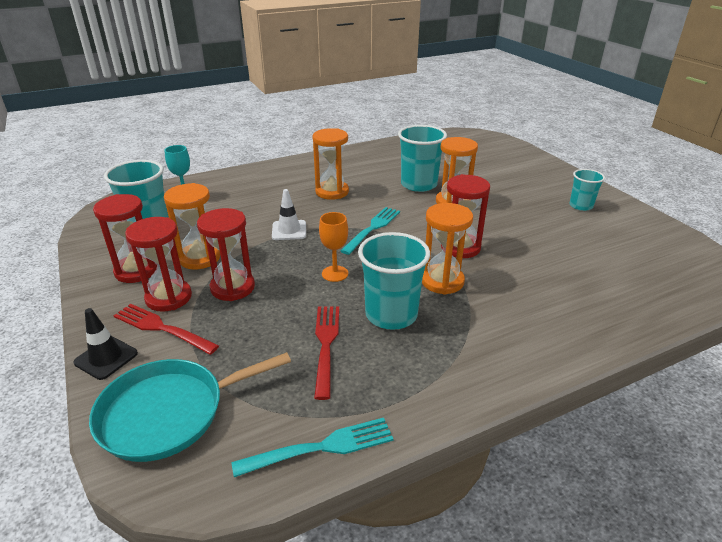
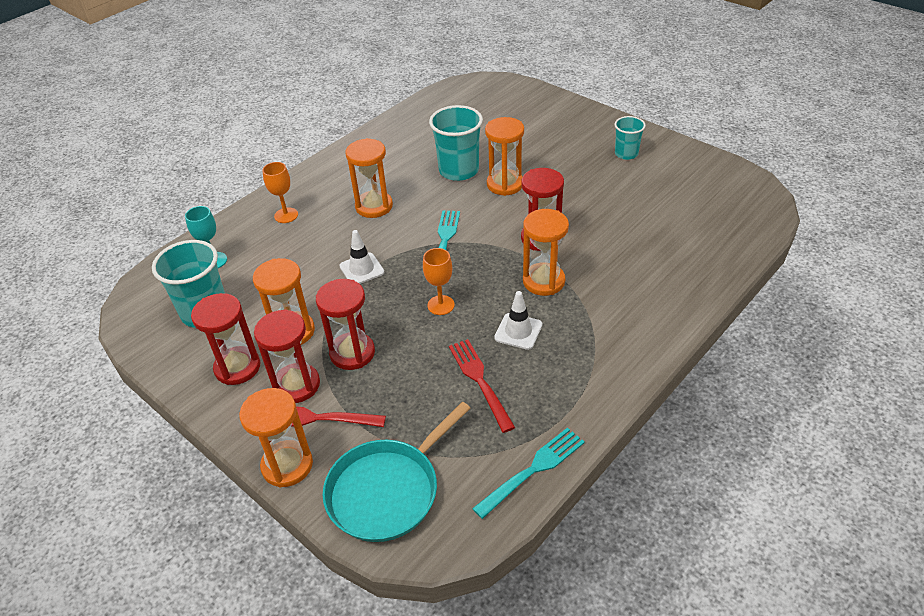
camera: 20 degrees left, 10 degrees up
(106, 358) = (287, 465): black traffic cone -> orange hourglass
(261, 182) = (286, 215): none -> orange goblet
(391, 314) = (518, 331): turquoise cup -> white traffic cone

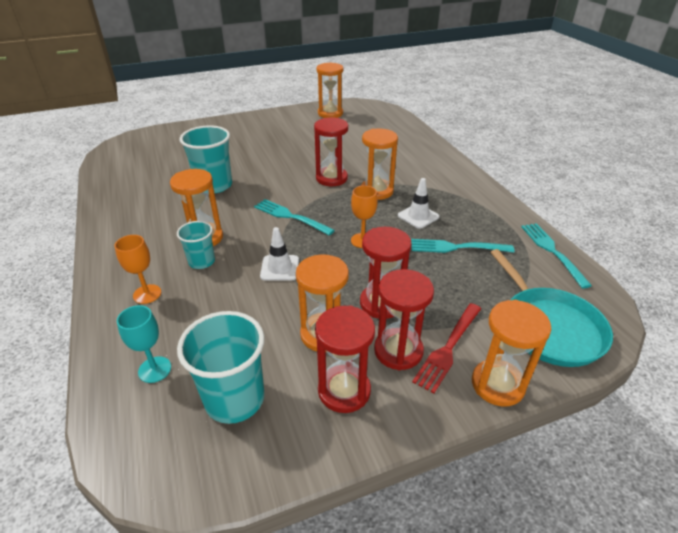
camera: 65 degrees left, 5 degrees down
(480, 381) = (456, 247): red fork -> turquoise fork
(505, 184) = (257, 173): orange hourglass -> orange hourglass (330, 113)
(626, 154) = (283, 125): turquoise cup -> turquoise cup (202, 261)

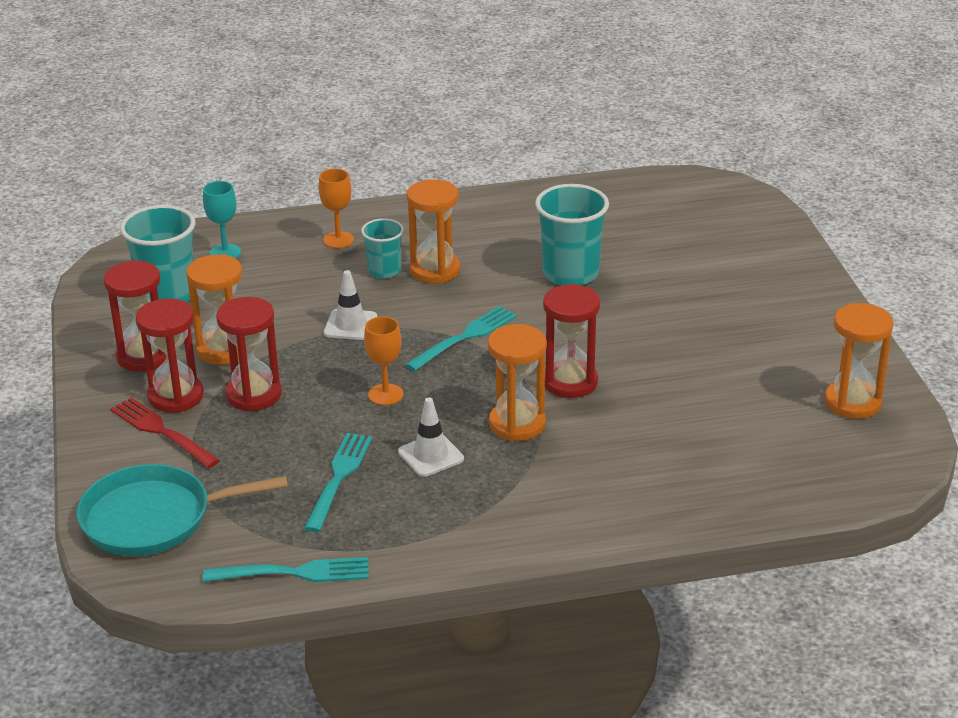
camera: 100 degrees right, 5 degrees down
(497, 384) = (97, 455): orange hourglass -> none

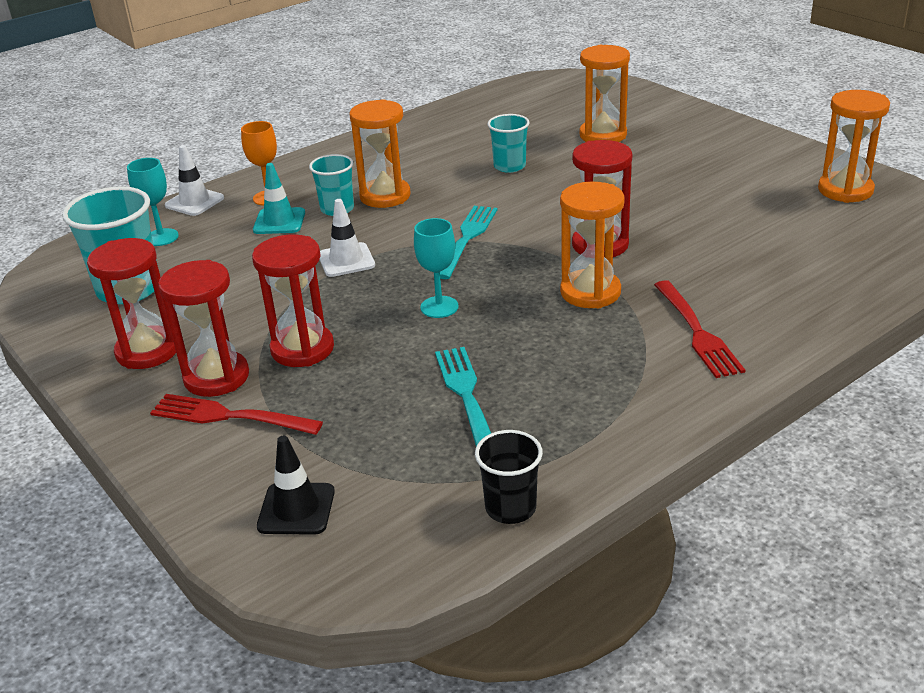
camera: 25 degrees left, 0 degrees up
(154, 518) = (296, 509): turquoise pan -> black traffic cone
(223, 350) = (233, 319): orange hourglass -> orange hourglass (603, 135)
(294, 573) = (510, 508): turquoise fork -> black cup
(328, 268) = (279, 221): none -> turquoise traffic cone
(385, 394) = (439, 307): orange goblet -> turquoise goblet
(430, 455) = (538, 345): white traffic cone -> white traffic cone (194, 202)
(567, 490) = (697, 332): none -> red fork
(570, 273) = (509, 166): turquoise cup -> turquoise cup, size x0.59

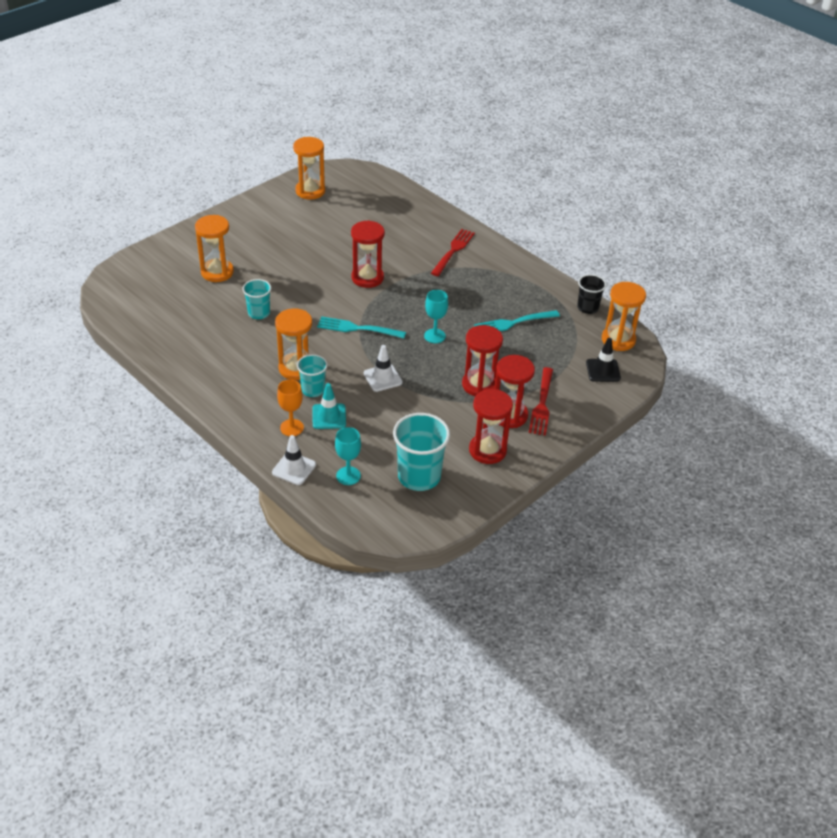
camera: 100 degrees left, 10 degrees up
(590, 292) = (418, 282): orange hourglass -> orange hourglass (618, 340)
(697, 332) = (453, 251): red fork -> red fork turned 45 degrees counterclockwise

